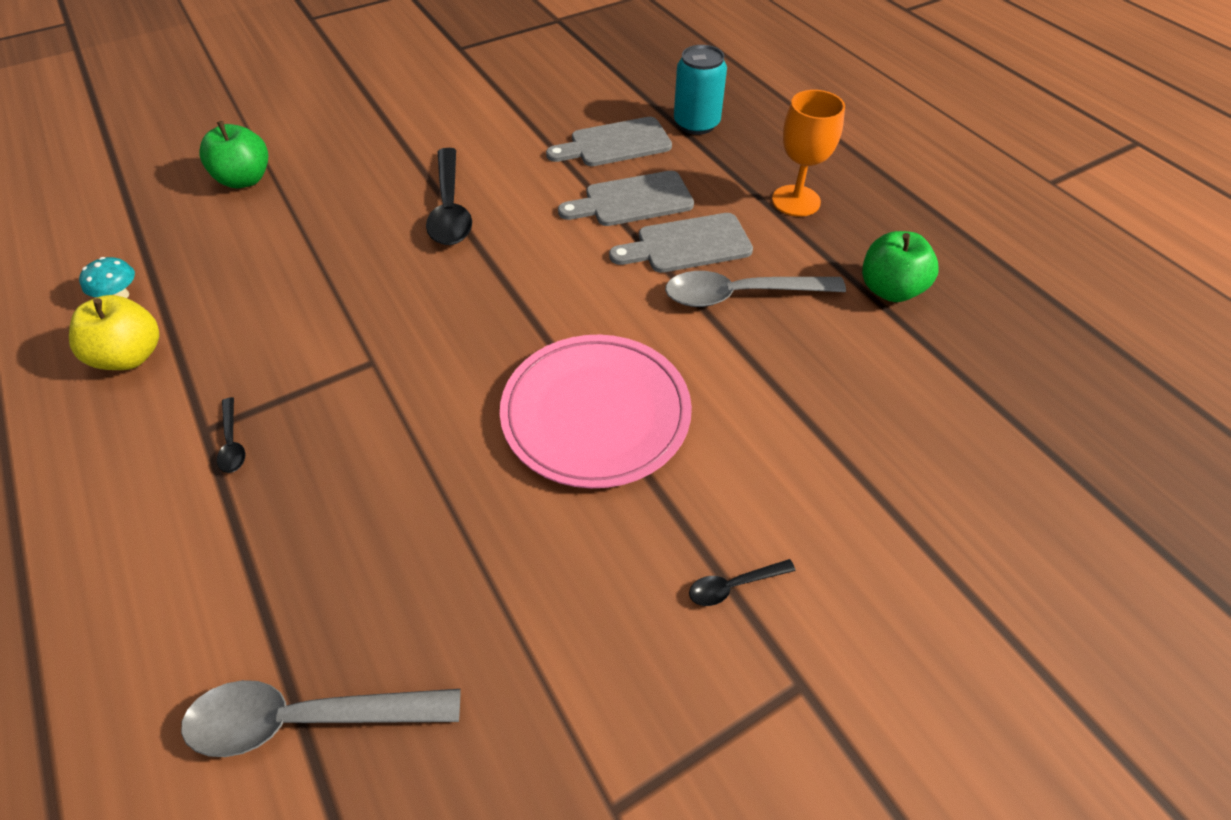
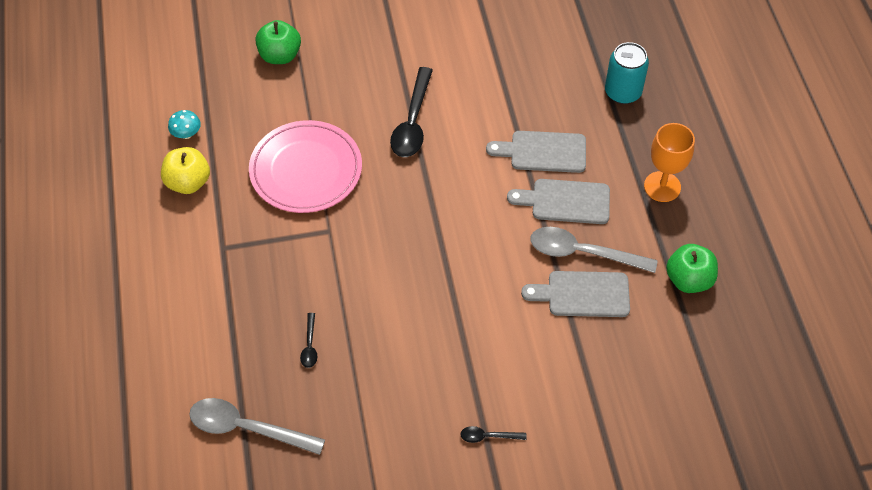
camera: 20 degrees right, 5 degrees up
(232, 442) = (237, 261): black spoon -> black spoon (309, 345)
(596, 414) = (453, 309): pink plate -> pink plate (306, 170)
(615, 144) = (552, 95): grey cutting board -> grey cutting board (583, 294)

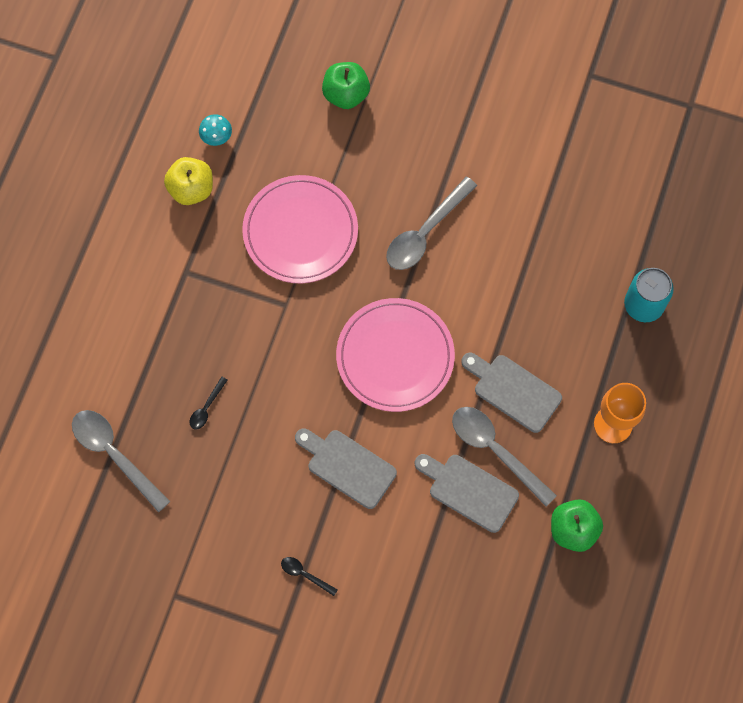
camera: 30 degrees right, 15 degrees up
(412, 122) = (425, 232): black spoon -> grey spoon
(450, 224) = (395, 356): none -> pink plate
(543, 152) = (526, 328): grey cutting board -> grey cutting board (347, 466)

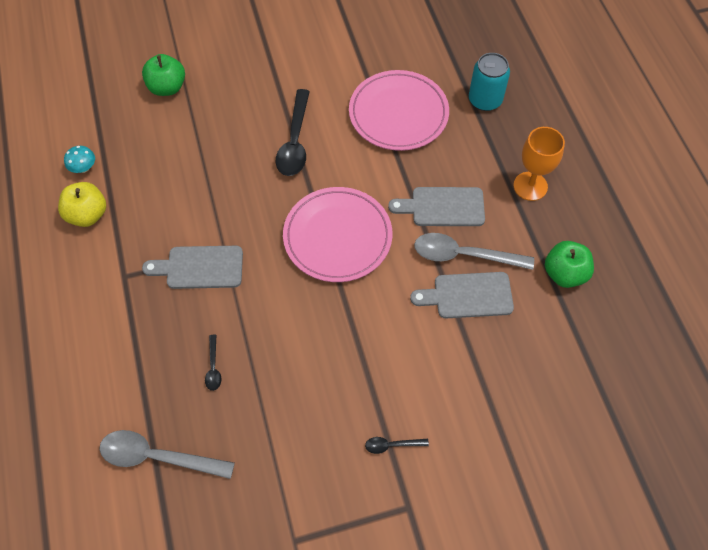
camera: 35 degrees left, 10 degrees down
(300, 231) = (198, 194): pink plate -> pink plate (398, 113)
(347, 466) = (362, 338): grey cutting board -> grey cutting board (200, 267)
(425, 232) = (295, 141): grey spoon -> black spoon

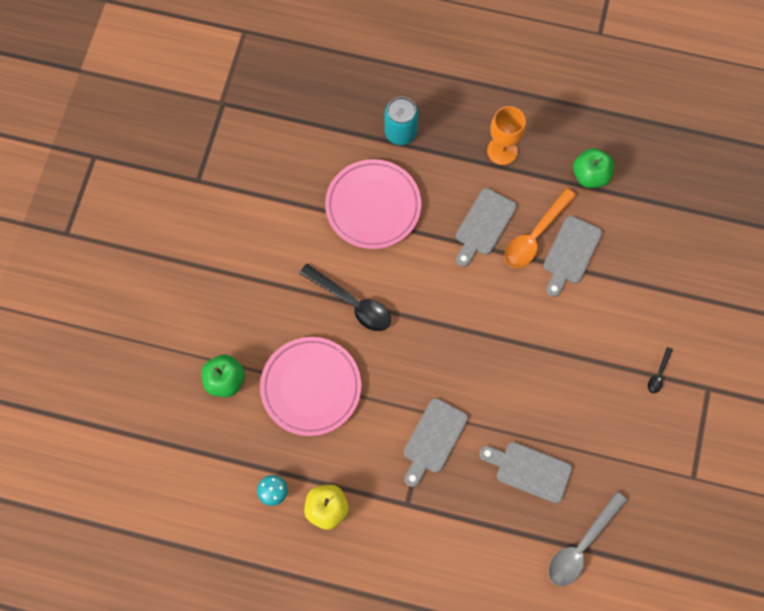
camera: 60 degrees left, 10 degrees up
(213, 367) = (529, 470): black spoon -> grey cutting board
(337, 237) = (465, 319): pink plate -> pink plate (311, 387)
(464, 255) = (535, 235): grey spoon -> orange spoon

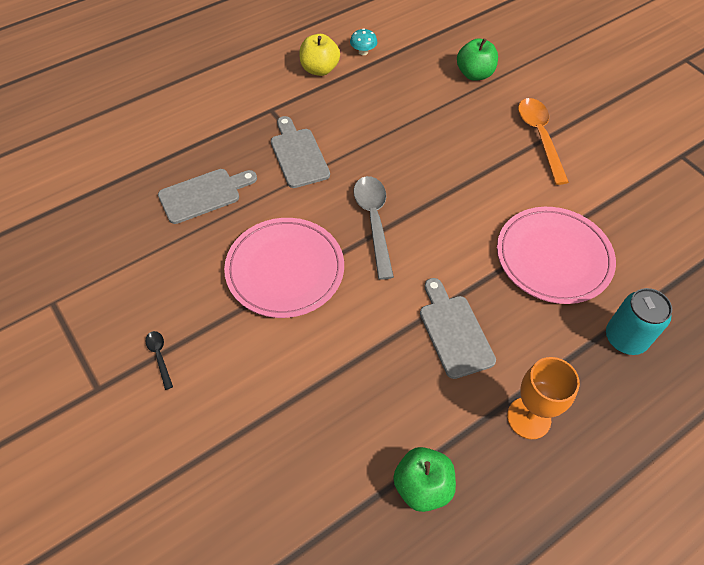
camera: 130 degrees right, 15 degrees down
(311, 387) = (419, 114): pink plate -> pink plate (285, 270)
(352, 303) = (467, 181): black spoon -> none
(535, 235) = (401, 368): orange spoon -> orange spoon (539, 137)
(570, 253) = (352, 385): grey cutting board -> none
(581, 545) = (113, 184): grey spoon -> grey spoon (374, 221)

